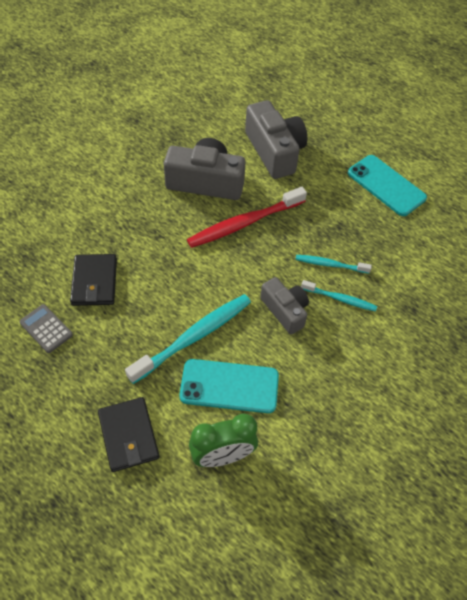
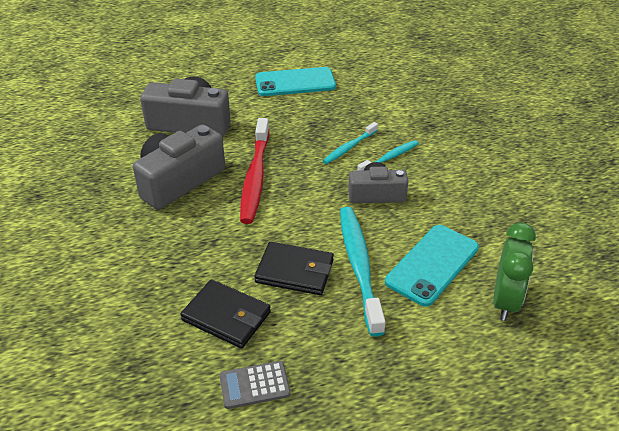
camera: 55 degrees left, 15 degrees down
(128, 435) = (442, 364): black wallet -> black wallet (295, 271)

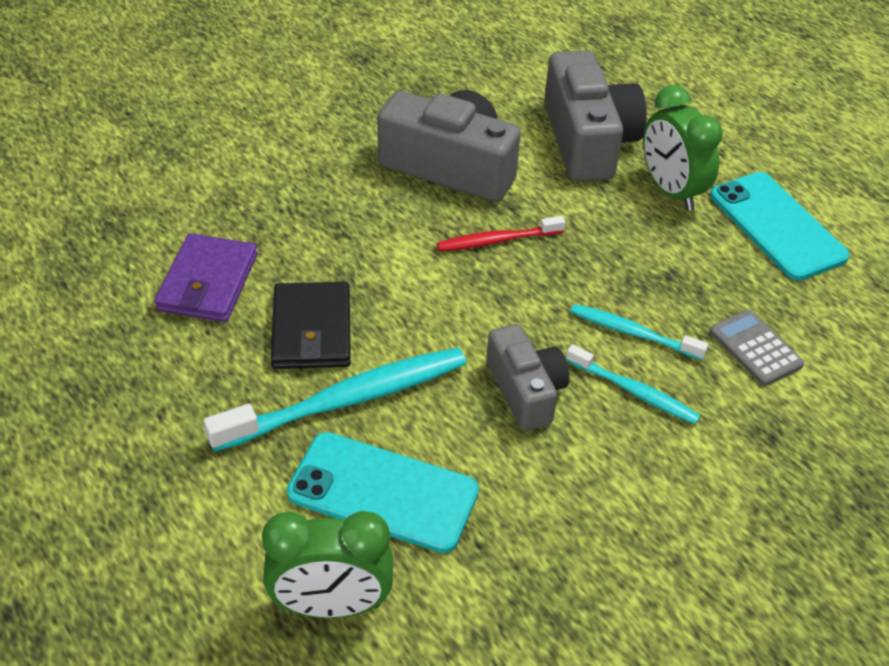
camera: 70 degrees right, 5 degrees up
(226, 316) = (207, 282): black wallet -> purple wallet
(250, 107) = (671, 191): none -> green clock
(254, 385) = (101, 337): grey calculator -> grey calculator (755, 348)
(255, 177) = (497, 240): red toothbrush -> red toothbrush, size x0.55

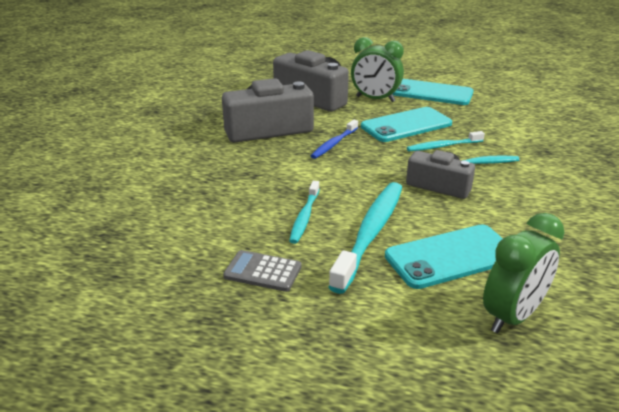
camera: 40 degrees left, 15 degrees down
(207, 282) = (212, 228): purple wallet -> none
(311, 330) = (304, 217): black wallet -> turquoise toothbrush
(497, 240) = (334, 144): red toothbrush -> blue toothbrush
(640, 265) = (406, 125): none -> turquoise phone
(755, 348) = (492, 129): grey calculator -> grey calculator (263, 271)

